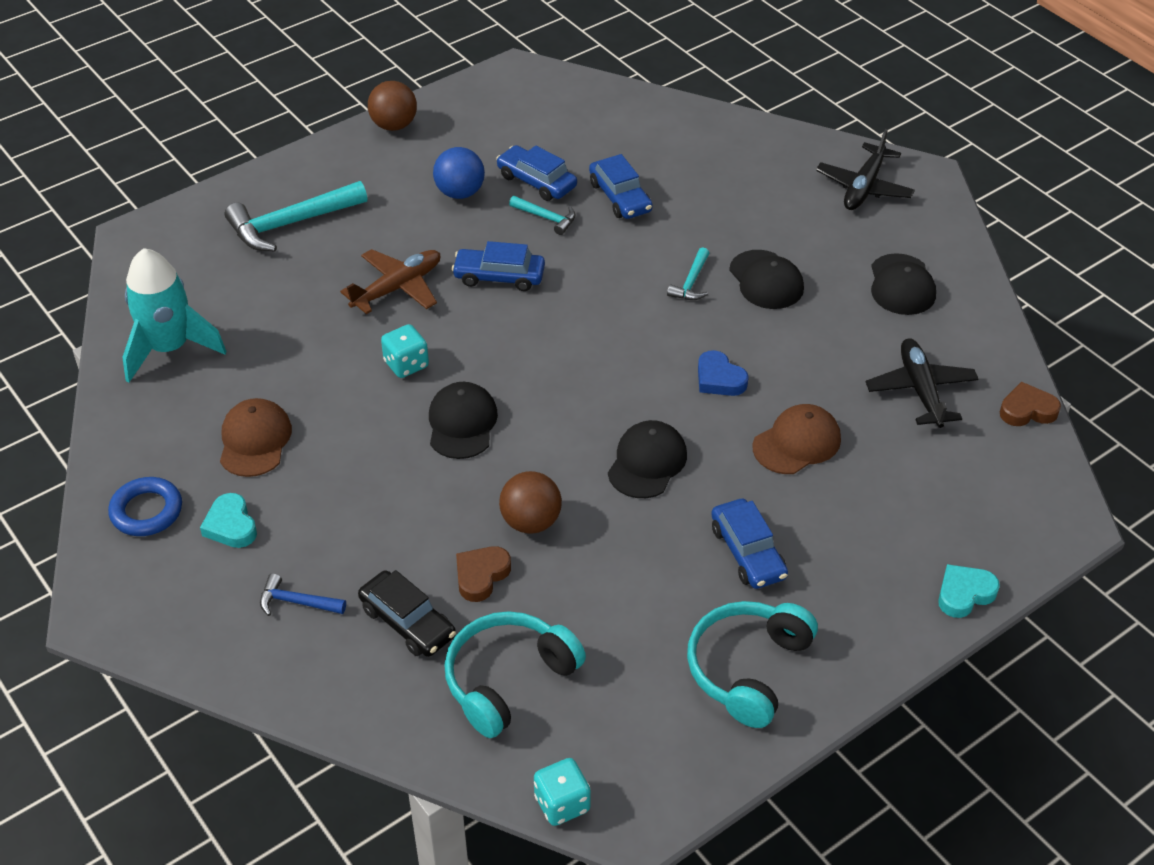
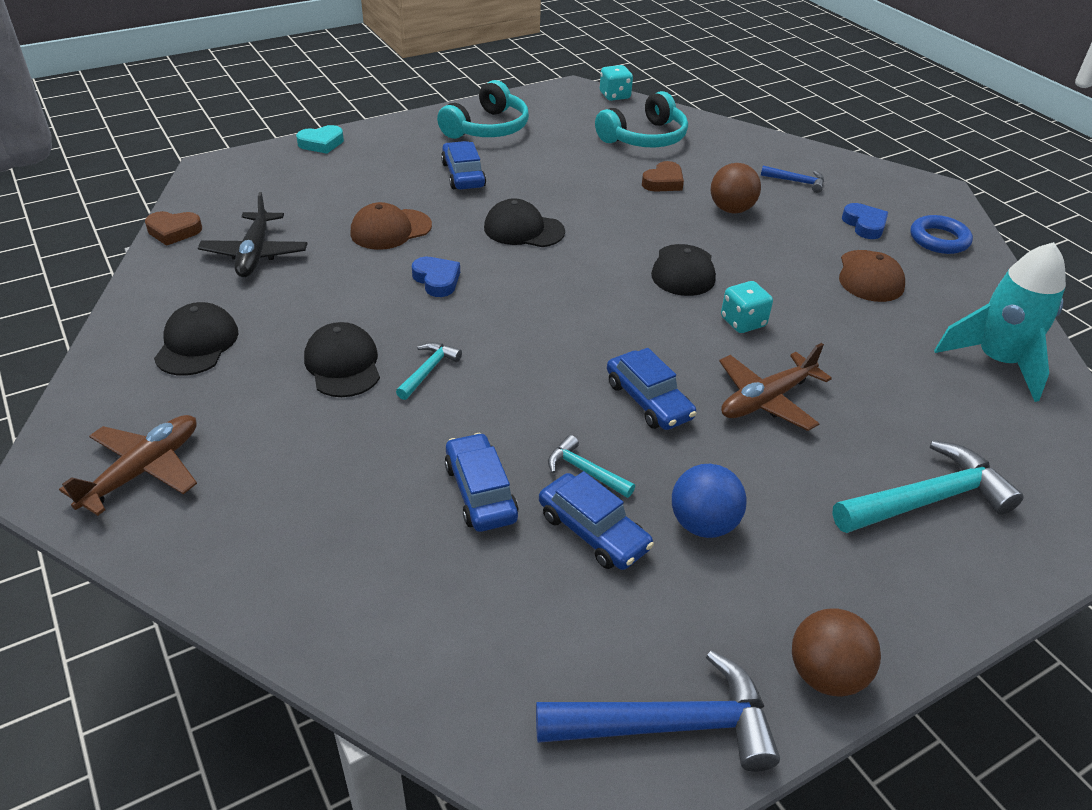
camera: 175 degrees left, 5 degrees down
(231, 525) = (864, 225): turquoise heart -> blue heart
(407, 622) = (714, 166): black car -> none
(486, 98) = (669, 725): none -> blue hammer
(499, 276) = (648, 400): blue car -> blue car turned 45 degrees clockwise
(531, 522) = (625, 205): brown ball -> brown ball (731, 209)
(647, 462) = (523, 230): black cap -> black cap turned 75 degrees clockwise
(864, 187) = (143, 470): black plane -> brown plane

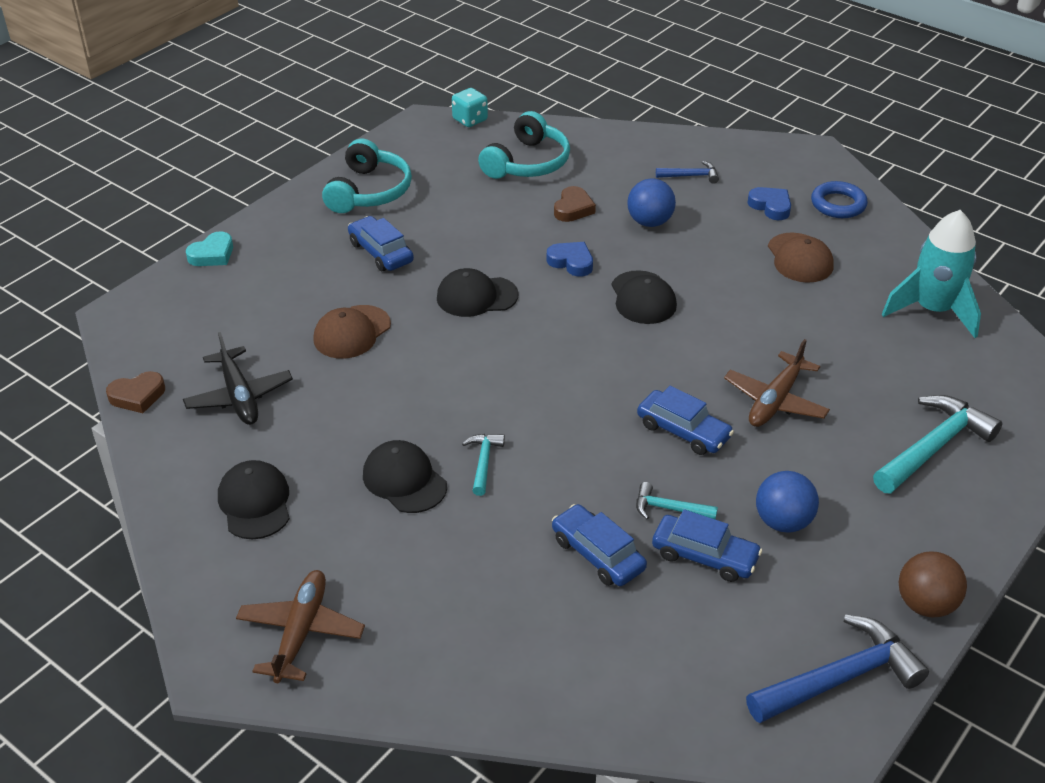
camera: 20 degrees left, 0 degrees up
(437, 280) = (431, 372): blue heart -> blue heart (571, 262)
(731, 209) = (649, 222): brown ball -> blue ball
(743, 322) = (719, 334): turquoise dice -> none

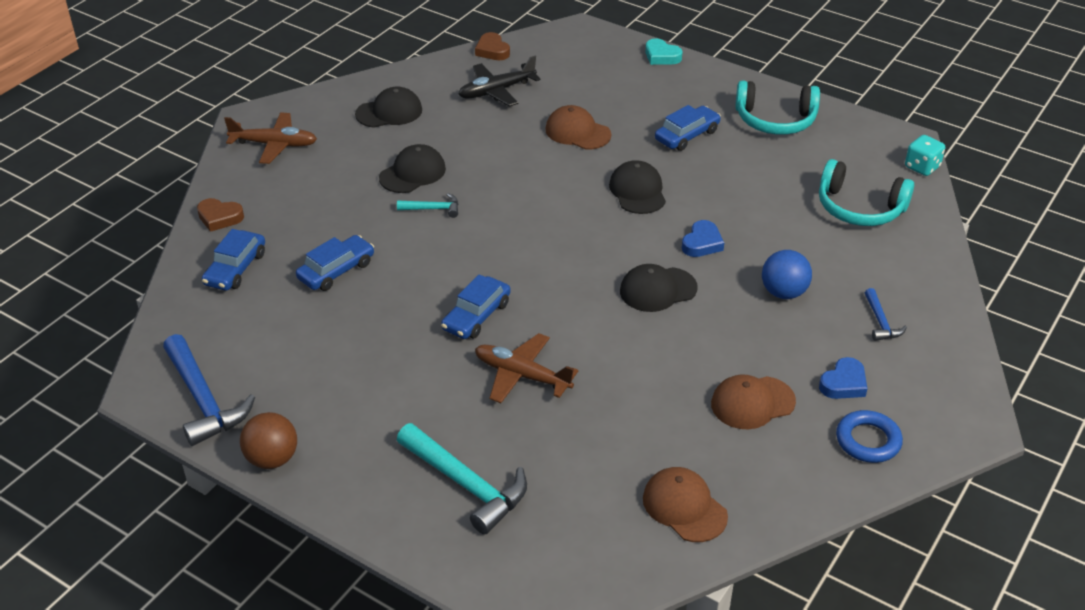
camera: 85 degrees right, 0 degrees up
(573, 208) = (790, 241): brown heart -> brown heart (219, 217)
(669, 509) = (384, 308): turquoise hammer -> none
(704, 556) = (332, 328): blue car -> blue car (235, 269)
(783, 522) = (368, 374): blue ball -> none
(932, 310) = (684, 507): turquoise rocket -> brown cap

